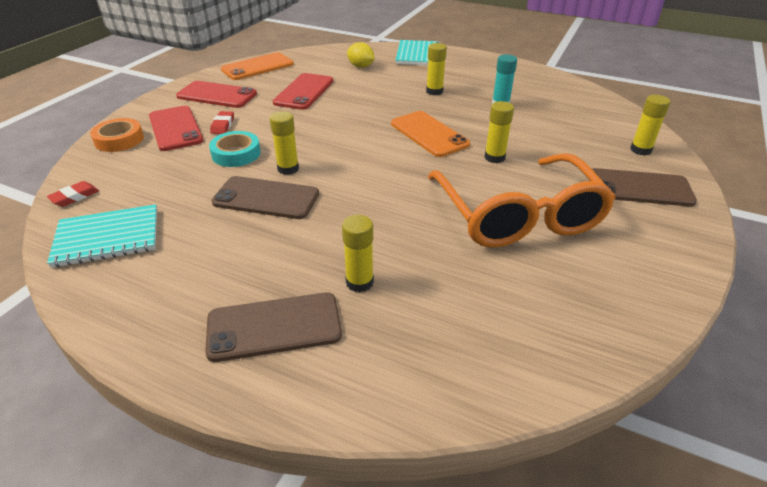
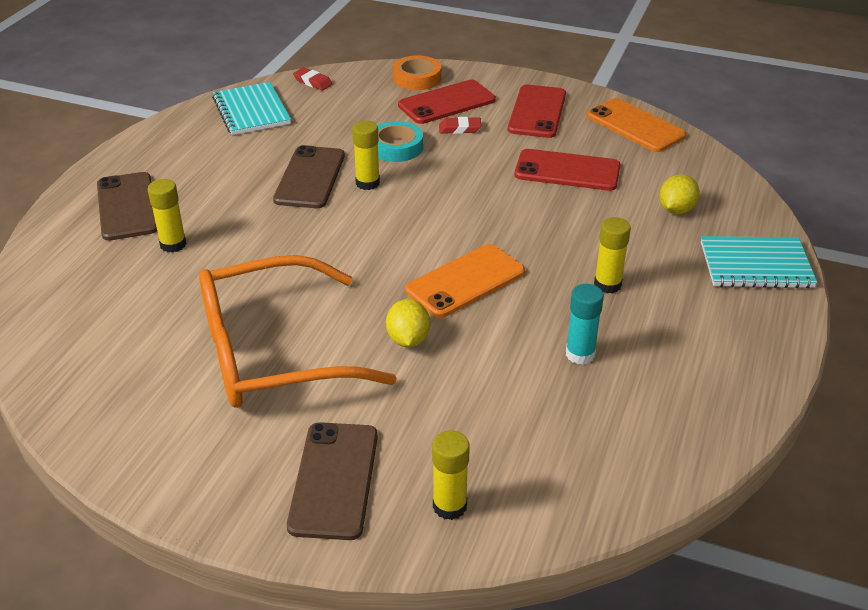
camera: 85 degrees right, 0 degrees up
(494, 157) = (408, 339): yellow glue stick -> yellow lemon

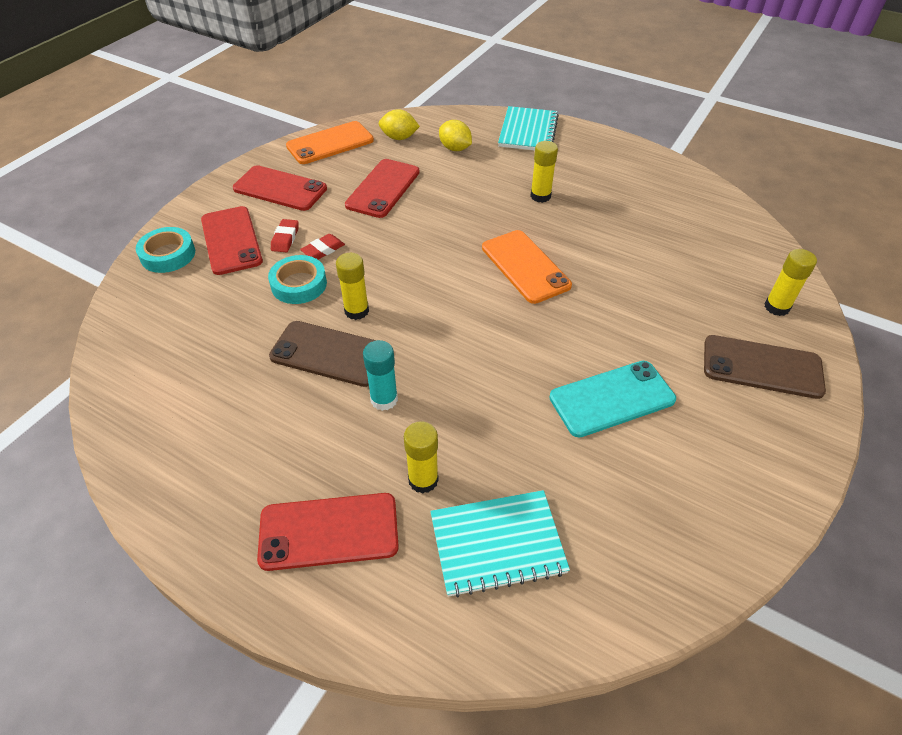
camera: 80 degrees left, 10 degrees up
(127, 206) = (329, 531): brown phone -> red phone
(251, 111) = (157, 398): turquoise notebook -> turquoise notebook (497, 543)
(272, 352) = (612, 398): orange glasses -> turquoise phone
(313, 82) = (121, 338): red eraser -> red eraser (323, 250)
(408, 339) = (598, 308): yellow lemon -> yellow lemon (399, 138)
(417, 78) = (168, 255): orange tape -> turquoise tape
(580, 354) = (618, 222): turquoise glue stick -> turquoise glue stick (384, 399)

